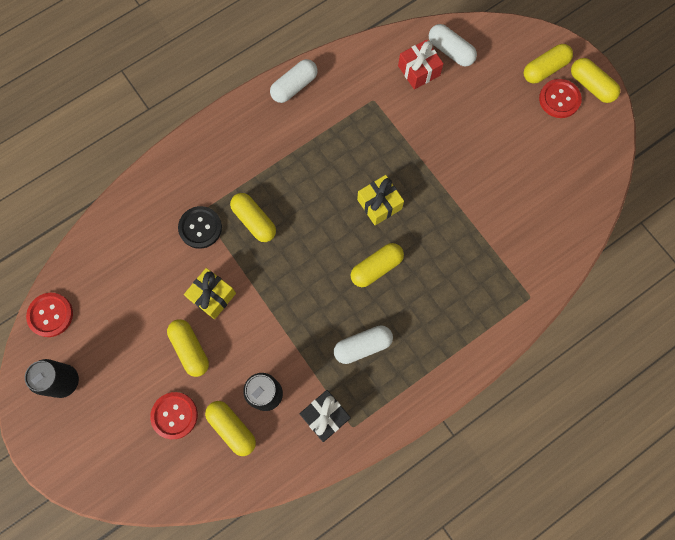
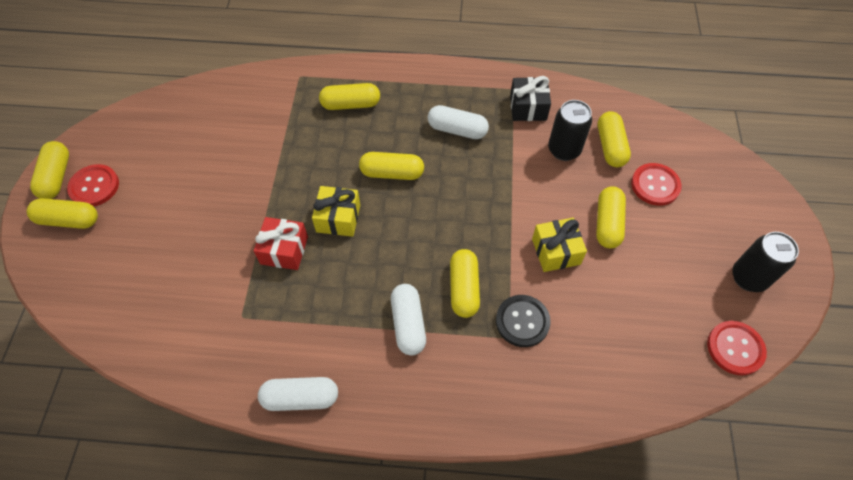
camera: 140 degrees left, 15 degrees down
(419, 70) = (168, 310): red gift -> red gift (284, 250)
(450, 51) = (118, 305): white capsule -> white capsule (408, 324)
(464, 303) = (351, 104): none -> yellow capsule

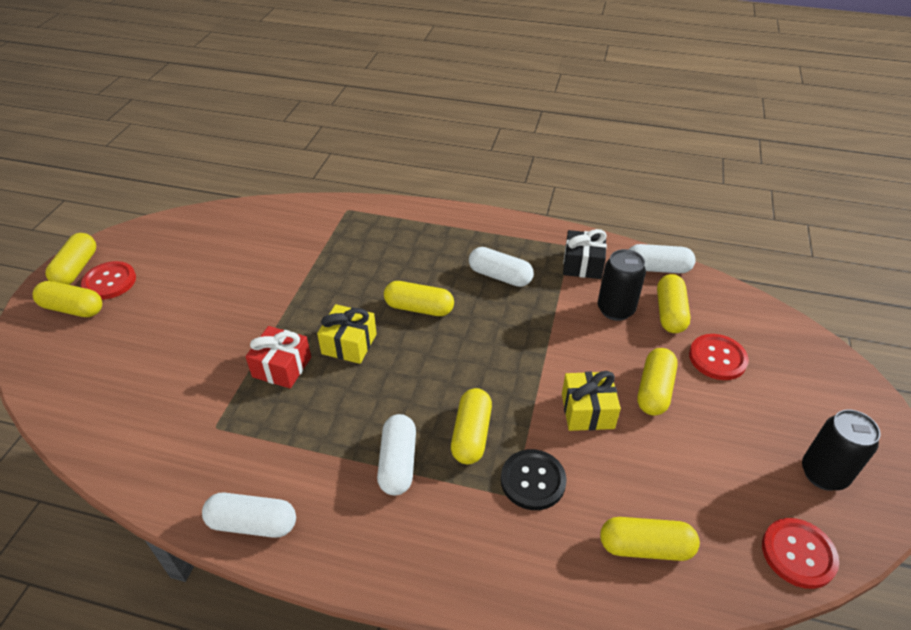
camera: 10 degrees right, 15 degrees down
(351, 104) = (392, 240): yellow capsule -> yellow capsule (645, 547)
(593, 102) = (657, 268): none -> white capsule

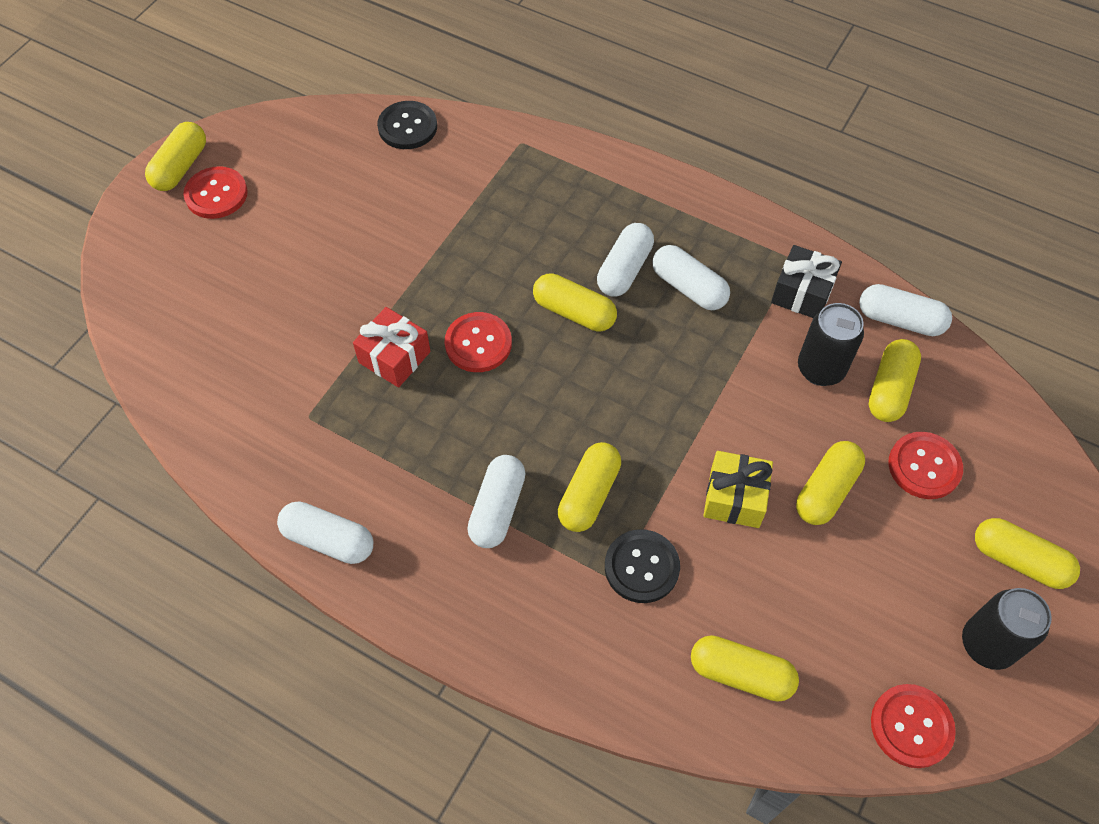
camera: 15 degrees right, 15 degrees up
(73, 308) = (171, 224): yellow capsule -> yellow capsule (1018, 560)
(258, 214) = (407, 127): none -> black button
(349, 344) = (478, 343): yellow gift -> red button
(448, 273) = (624, 269): none -> white capsule

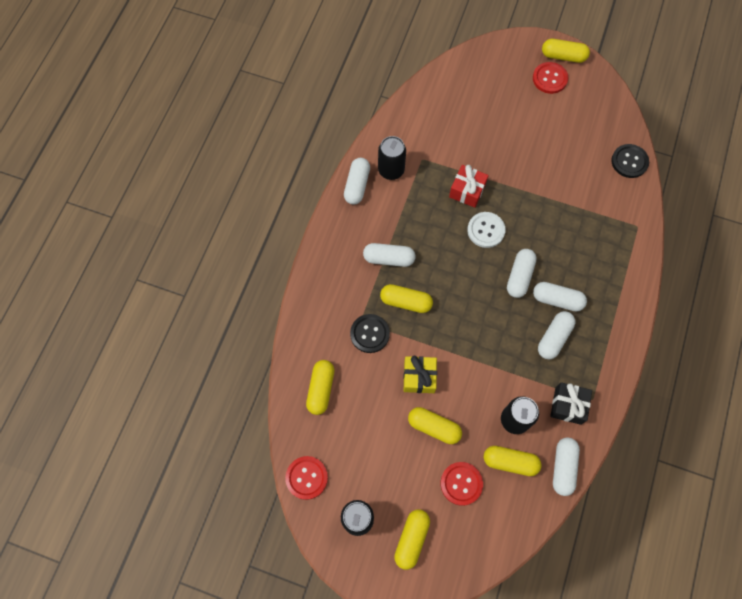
camera: 80 degrees right, 10 degrees up
(314, 473) = (391, 170): none -> black can
(478, 343) = (486, 230): red button -> white button
(574, 312) = (519, 276): yellow capsule -> white capsule

